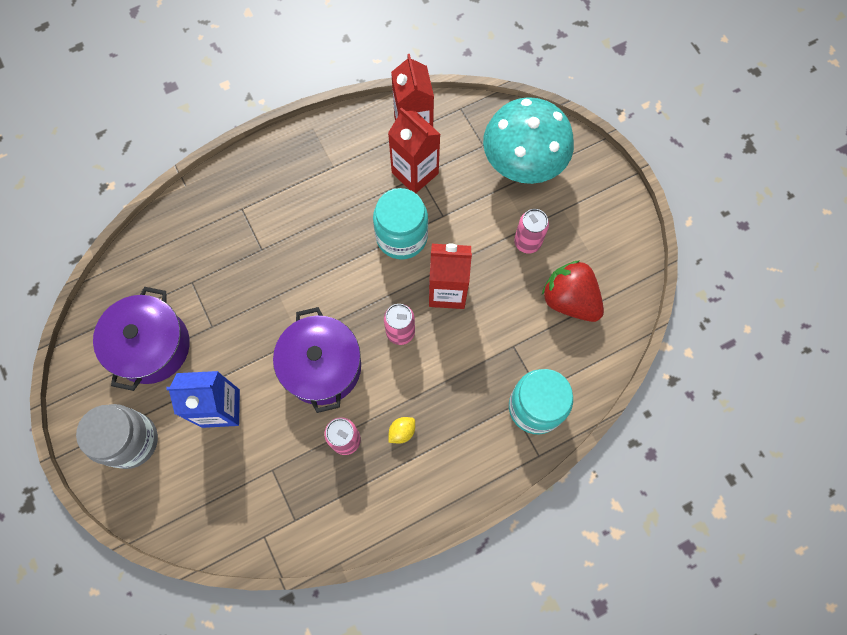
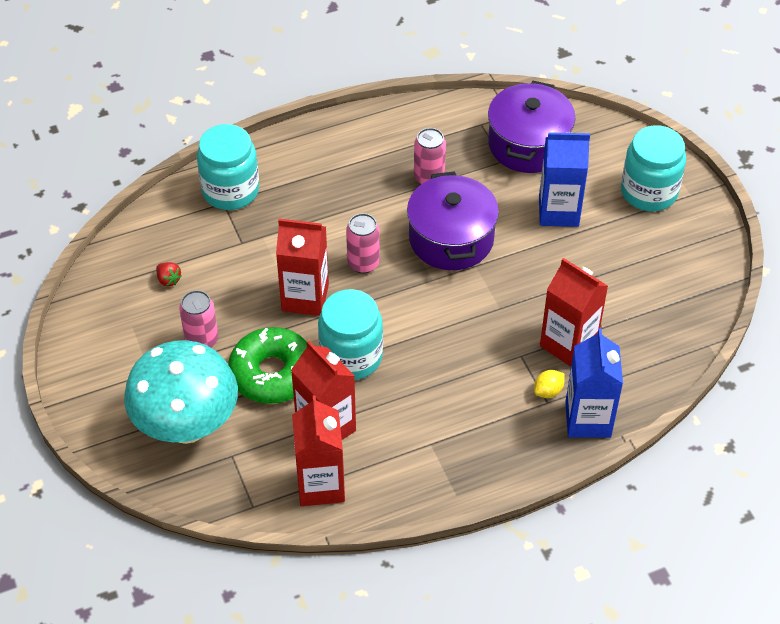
camera: 175 degrees left, 20 degrees down
(131, 441) = (649, 192): grey jar -> turquoise jar
(151, 346) = (639, 269): purple pot -> purple pot (528, 144)
(210, 196) = (588, 419): none -> blue carton
(221, 263) = (568, 344): none -> red carton
(402, 431) = (371, 180): yellow lemon -> yellow lemon (548, 391)
(463, 216) = (272, 373): none -> green donut
(569, 300) = (168, 280): red strawberry -> red strawberry, size x0.40

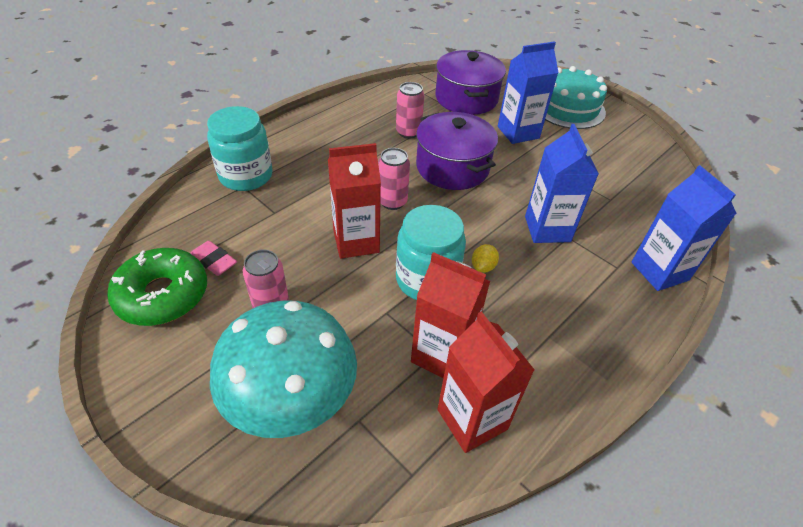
camera: 25 degrees left, 5 degrees down
(168, 280) = (214, 261): red strawberry -> pink eraser
(272, 373) = (360, 317): green donut -> green donut (163, 295)
(505, 341) = (547, 229): none -> blue carton
(548, 391) = (611, 258): yellow lemon -> yellow lemon (483, 267)
(568, 344) = (597, 218): red carton -> none
(649, 192) = (568, 108): turquoise jar -> turquoise cake

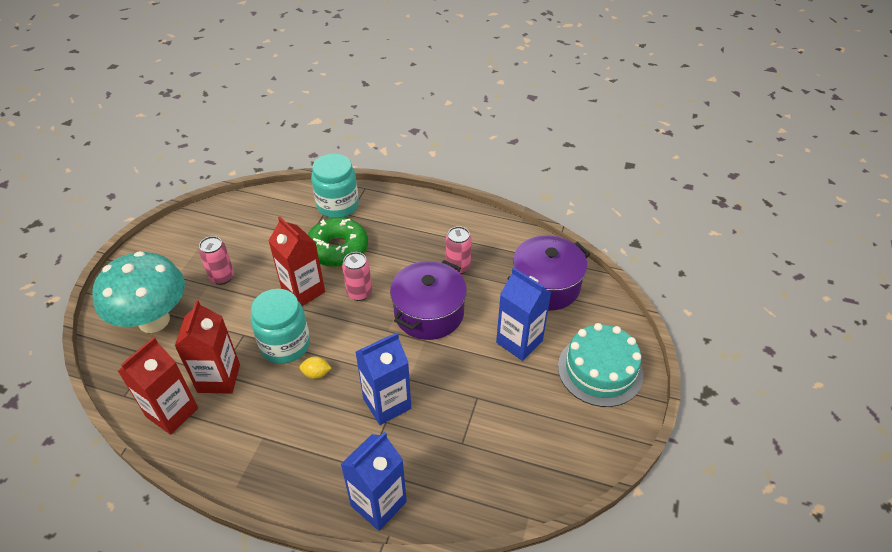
camera: 65 degrees right, 0 degrees up
(163, 295) = (210, 226): green donut -> green donut (338, 249)
(214, 261) = (248, 233): pink eraser -> none

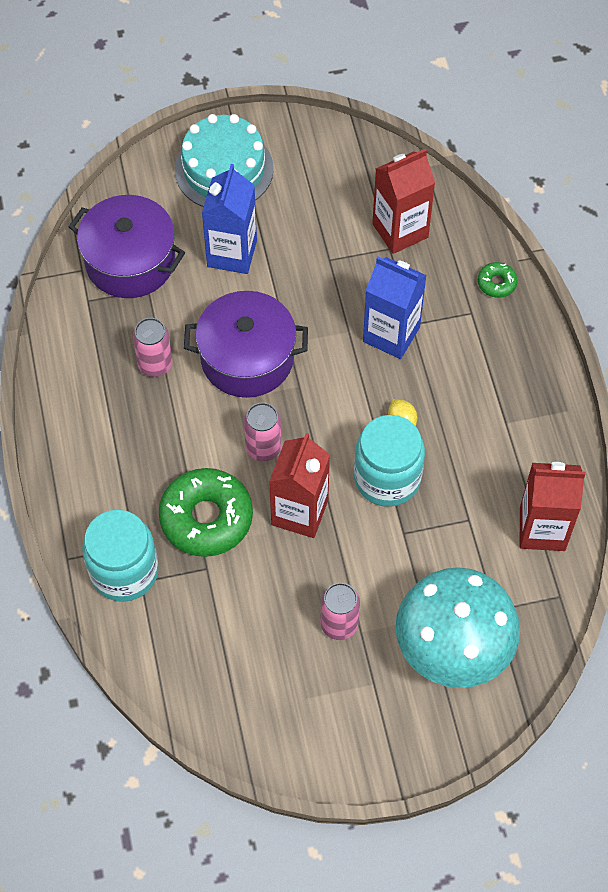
camera: 120 degrees left, 15 degrees up
(219, 378) = (473, 515): red carton -> red carton (400, 230)
(378, 503) = (496, 283): blue carton -> green donut

